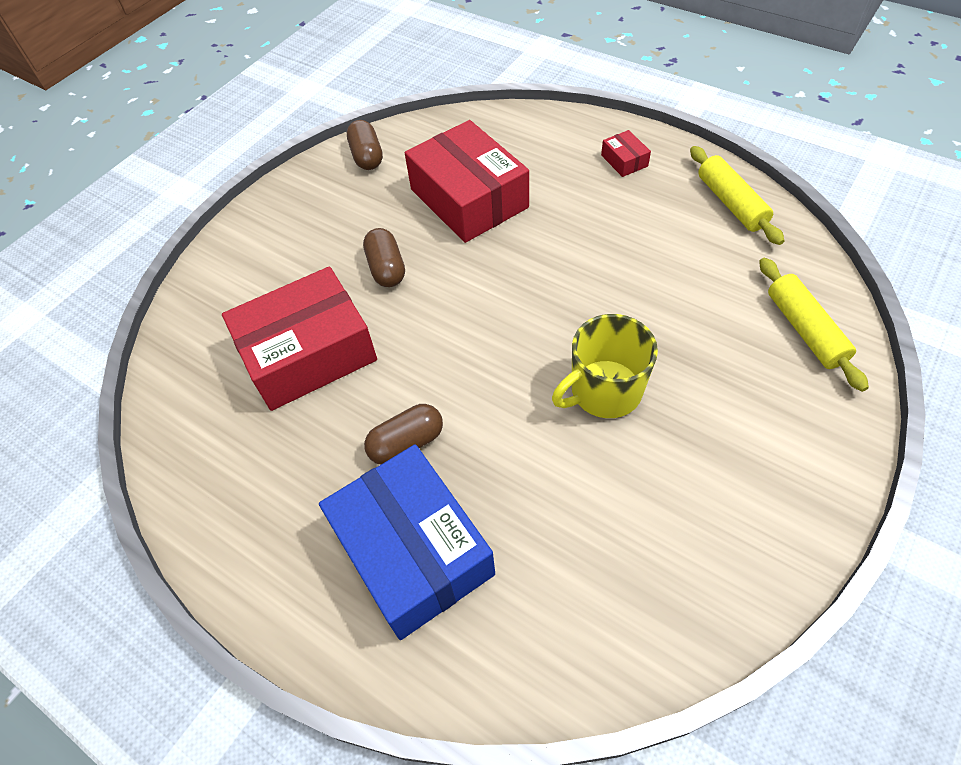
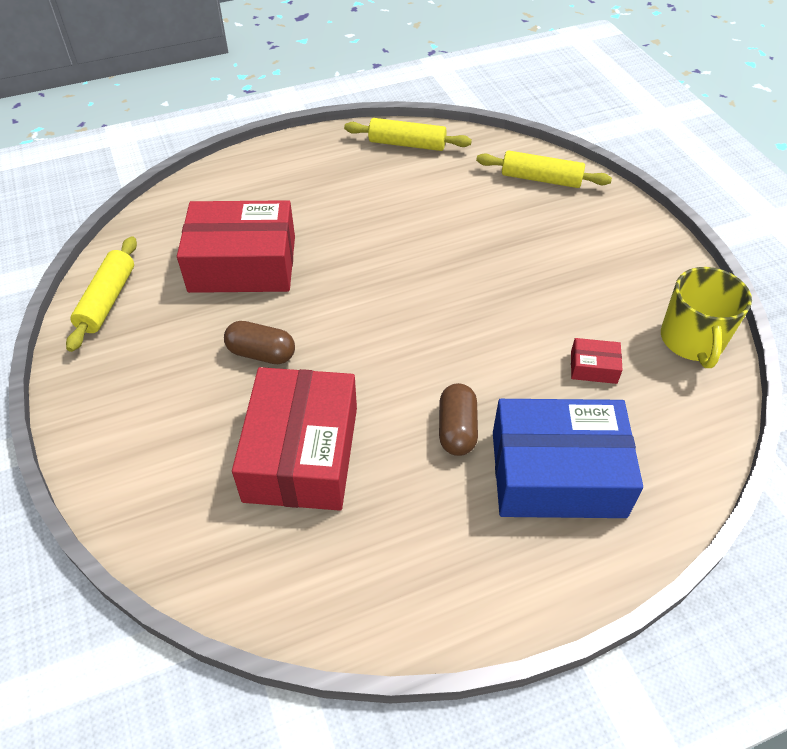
camera: 60 degrees left, 5 degrees down
(367, 156) = (107, 300): brown capsule -> yellow rolling pin
(604, 391) = (506, 294): yellow mug -> yellow mug (692, 340)
(624, 161) = (308, 165): red box -> red box (593, 367)

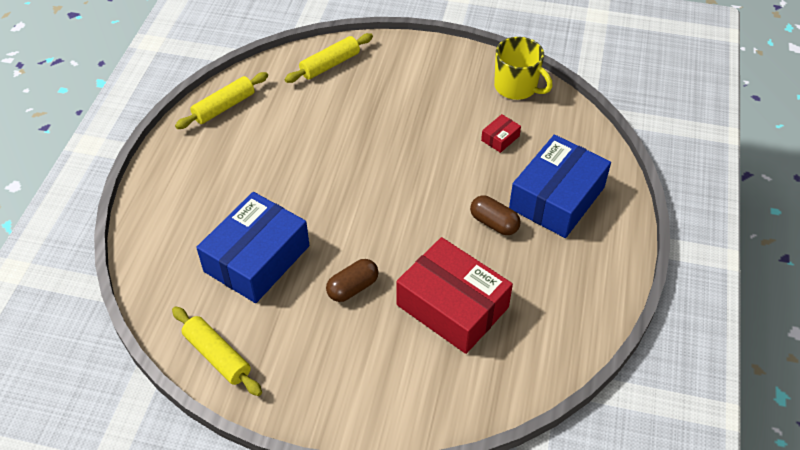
camera: 55 degrees left, 0 degrees up
(242, 264) = (257, 258): red box -> blue box

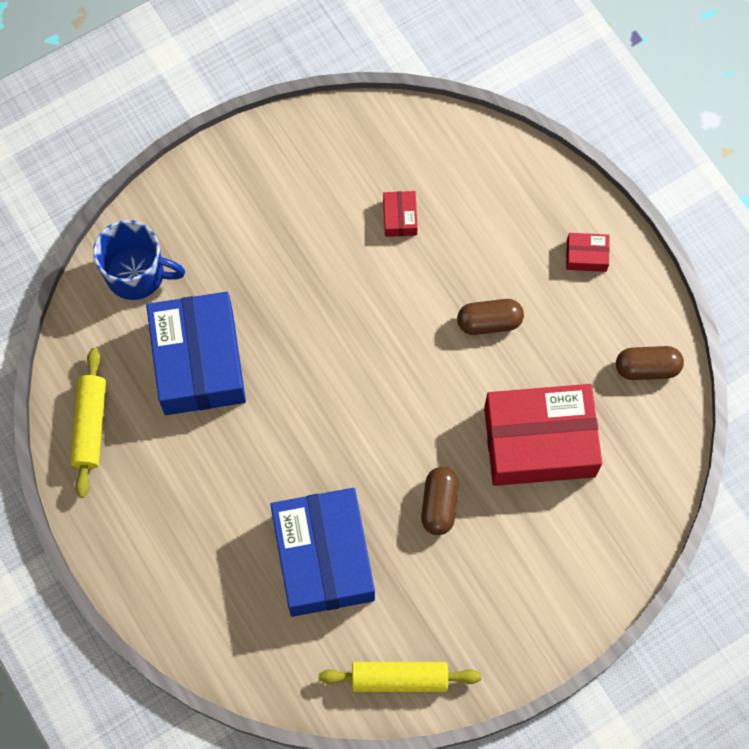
camera: 45 degrees left, 20 degrees up
(330, 64) = (137, 274): yellow rolling pin -> blue mug
(516, 87) = (352, 138): yellow mug -> none
(557, 198) = (516, 242): blue box -> blue box (199, 361)
(569, 323) = (647, 368): none -> brown capsule
(595, 236) = (586, 256): none -> red box

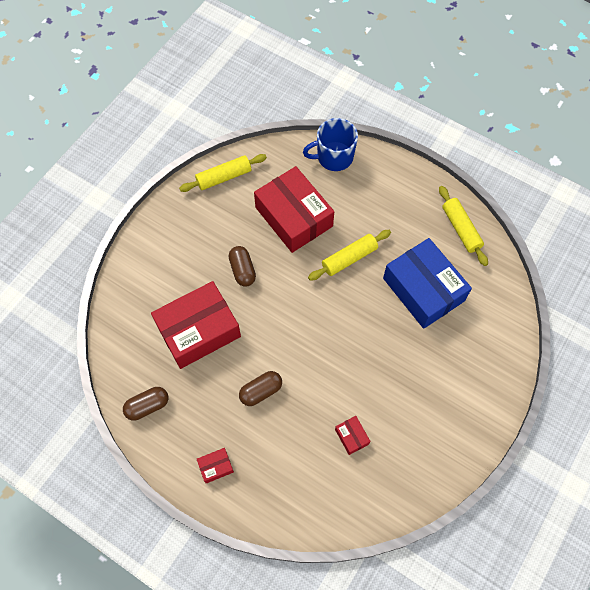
camera: 155 degrees right, 5 degrees down
(137, 274) = (492, 324): blue mug -> blue mug (334, 157)
(276, 453) = (349, 258): none -> yellow rolling pin
(323, 557) = (293, 217): blue box -> red box

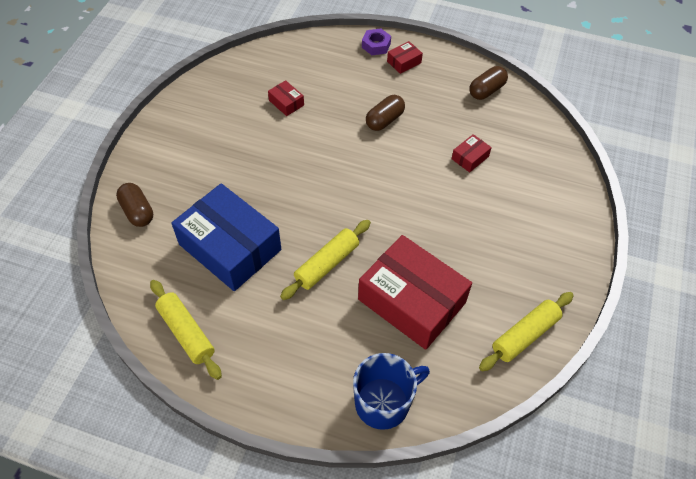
camera: 165 degrees right, 10 degrees down
(198, 330) = (470, 158): red box -> red box, size x0.41
(237, 500) = (376, 45): none -> purple nut
(242, 270) = (449, 224): brown capsule -> brown capsule (137, 211)

